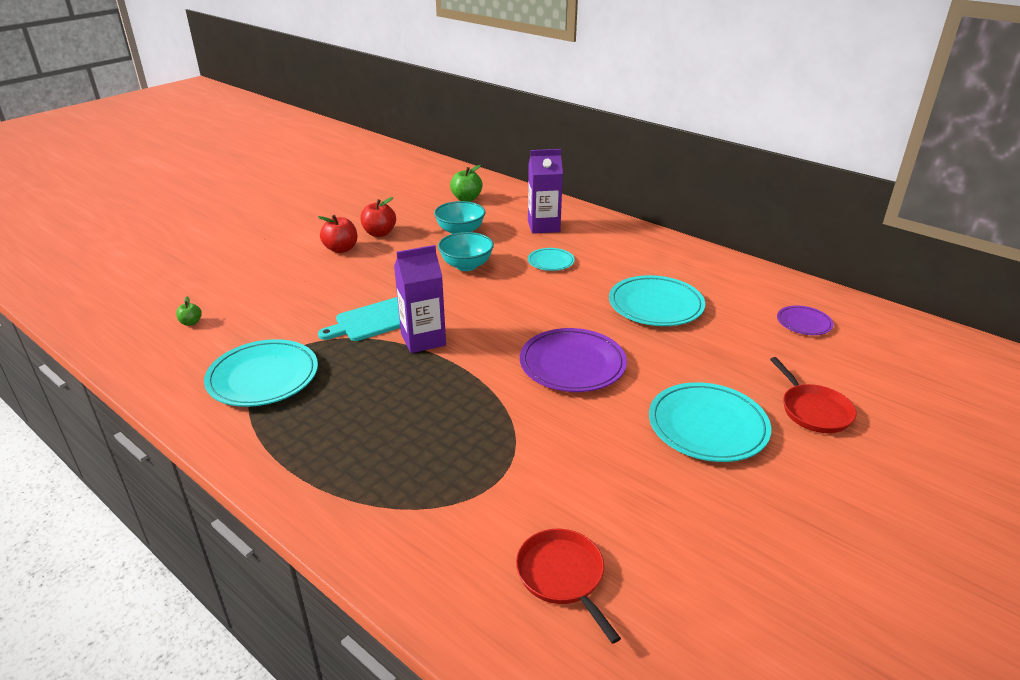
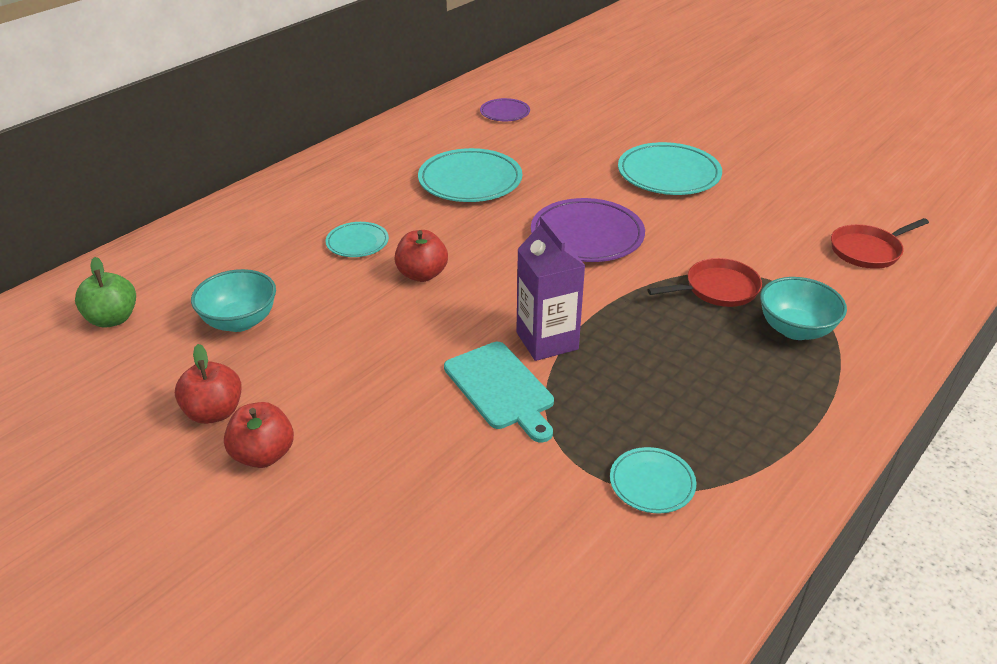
camera: 90 degrees left, 5 degrees up
(191, 322) = (509, 619): green apple -> none
(263, 377) = (652, 483): turquoise plate -> turquoise plate, size x0.55
(466, 265) = (354, 312): turquoise bowl -> turquoise bowl (795, 329)
(510, 288) = (422, 274): none -> red apple
(543, 226) = (249, 246): purple carton -> none
(813, 410) = (636, 128): red pan -> red pan (718, 289)

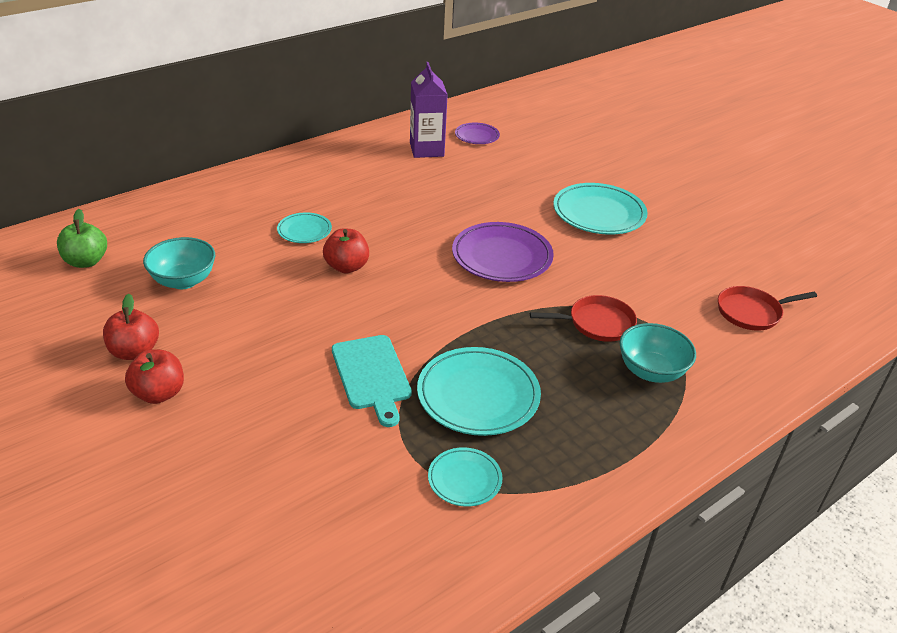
camera: 10 degrees right, 0 degrees up
(470, 181) = (421, 192): turquoise plate -> turquoise plate (478, 395)
(547, 341) = (428, 342): purple carton -> purple carton (426, 149)

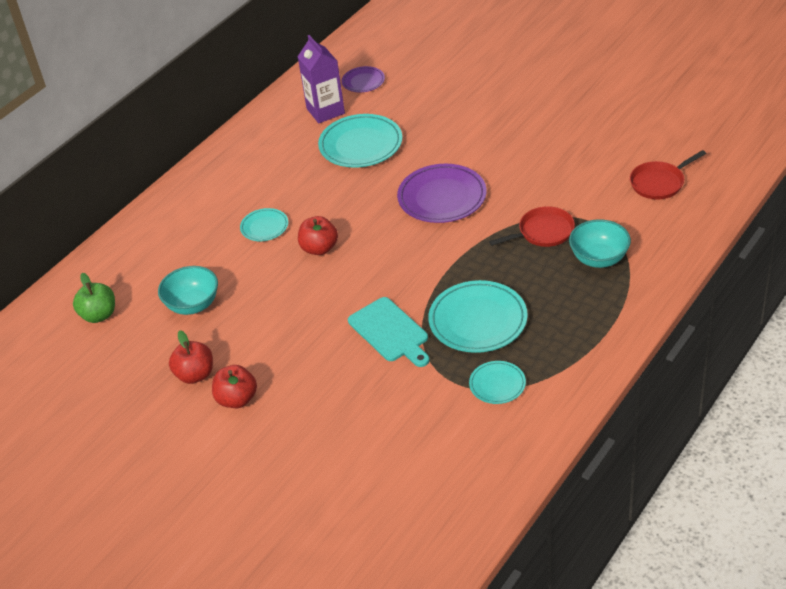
camera: 10 degrees left, 5 degrees up
(599, 213) = (505, 129): turquoise plate -> turquoise plate (361, 145)

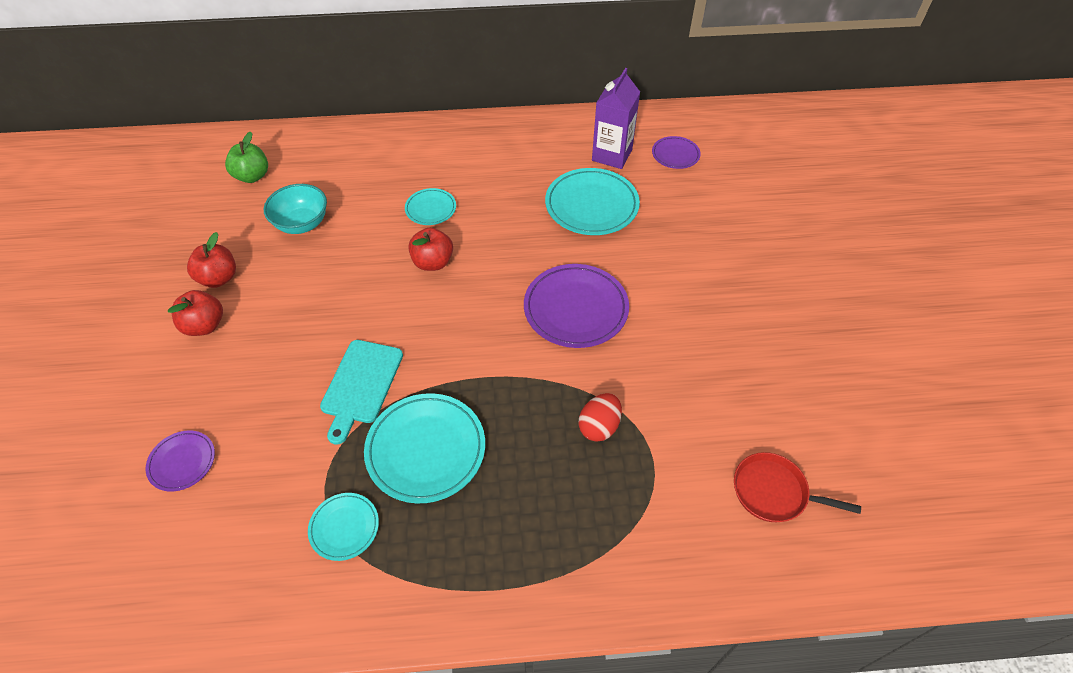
camera: 45 degrees right, 10 degrees up
(357, 453) = (182, 462): none -> purple plate
(543, 232) = (599, 426): red pan -> red egg
(599, 258) = (601, 507): turquoise bowl -> none

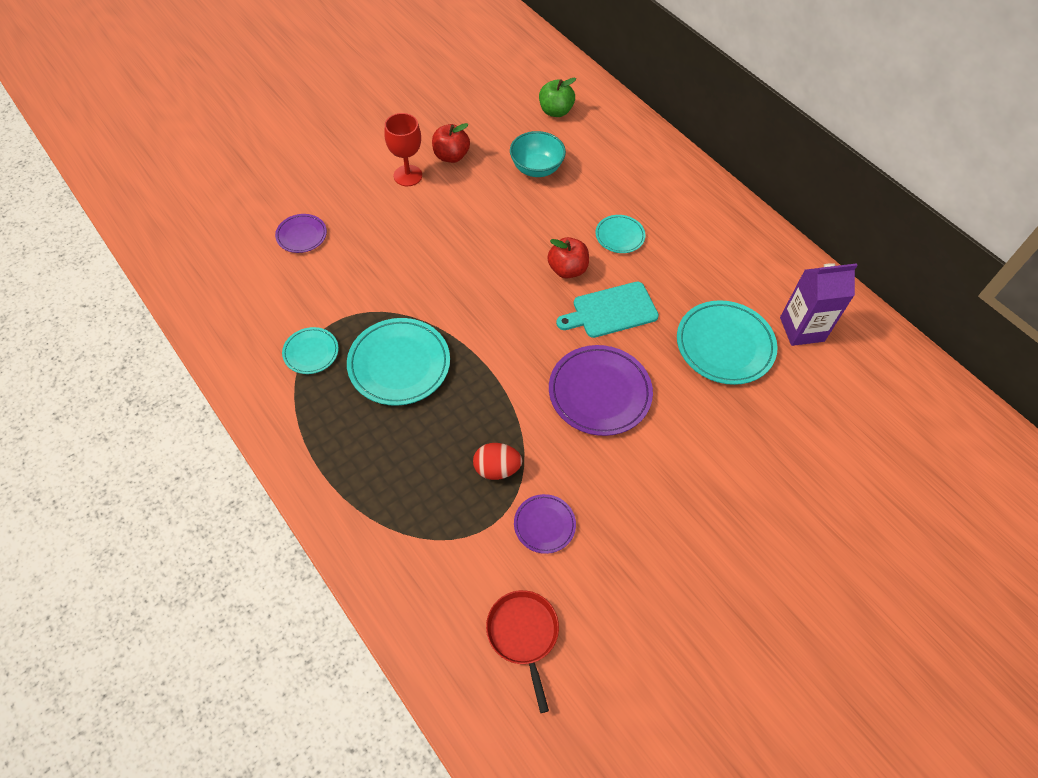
camera: 55 degrees right, 5 degrees up
(205, 325) = (408, 175): red apple -> red goblet
(361, 385) = (424, 293): turquoise cutting board -> turquoise cutting board (611, 311)
(675, 155) = (852, 380): purple plate -> purple plate (544, 525)

